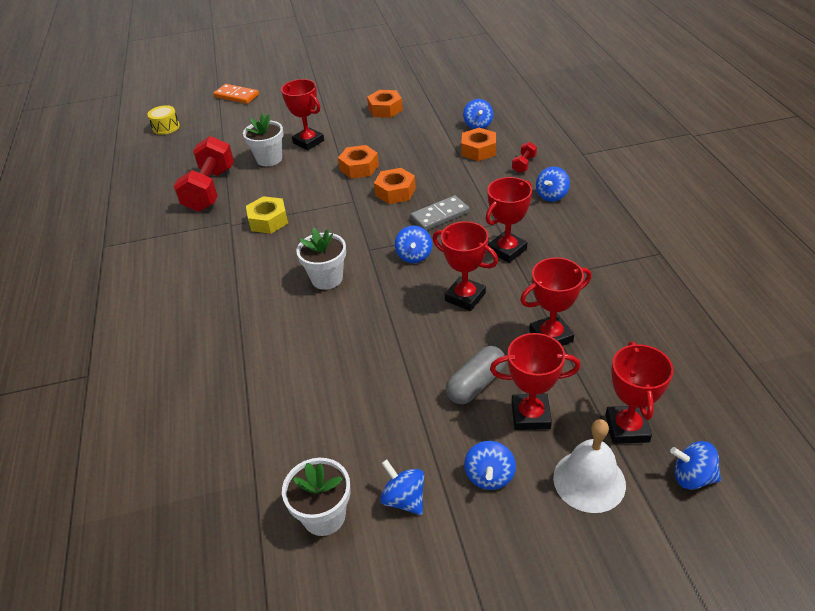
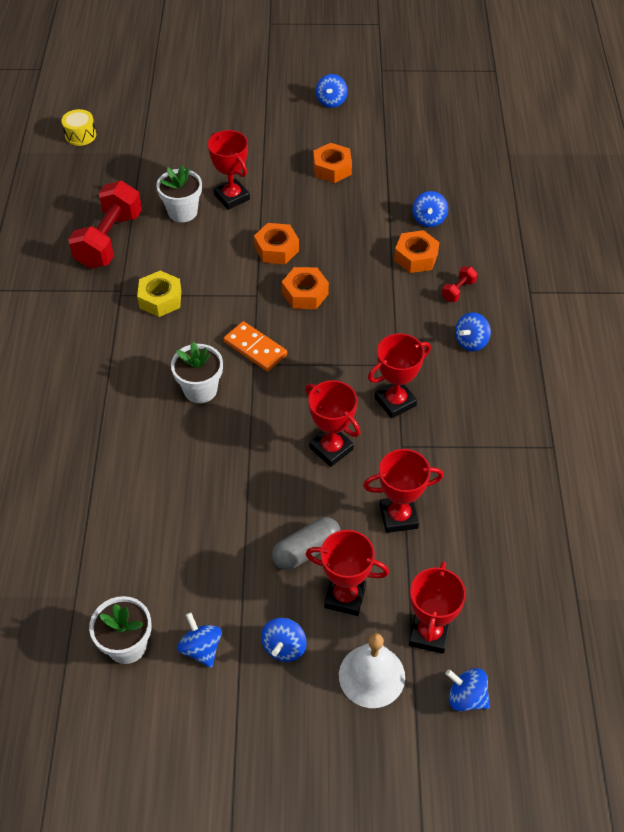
camera: 10 degrees right, 10 degrees up
(236, 96) = (169, 105): orange domino -> orange domino (255, 348)
(414, 256) = (297, 384): blue spinning top -> blue spinning top (331, 101)
(440, 215) = (341, 338): grey domino -> none

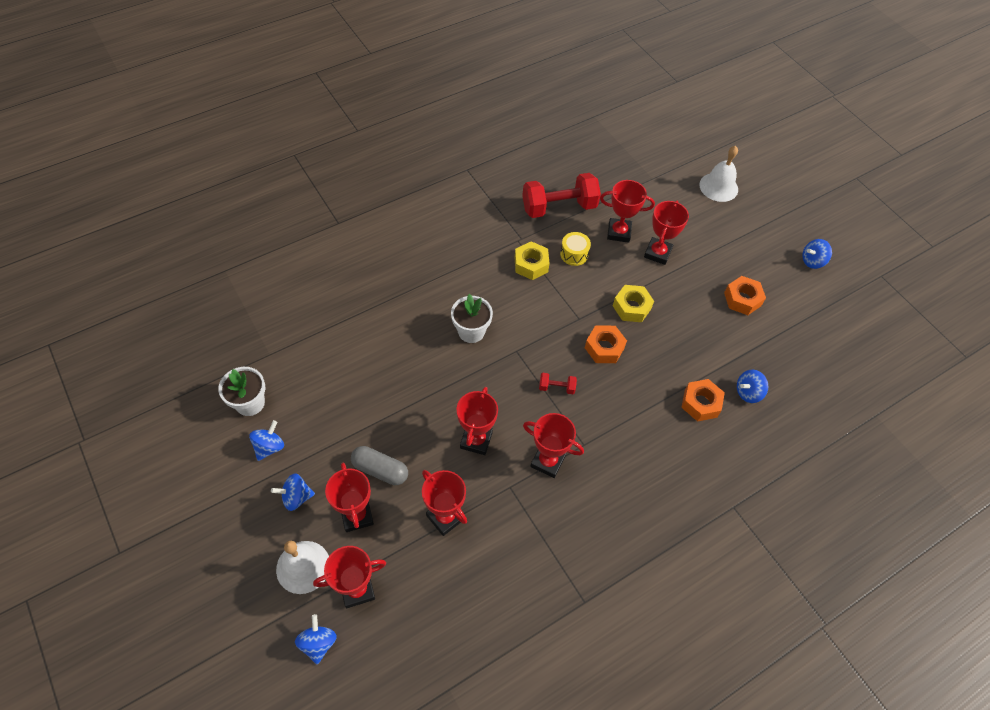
camera: 55 degrees right, 5 degrees up
(80, 135) = (637, 137): yellow drum -> yellow drum (574, 254)
(182, 212) = (619, 232): white flower pot -> red trophy
(196, 113) = (718, 187): none -> white bell
(255, 348) = (530, 344): orange domino -> none
(276, 249) = (631, 307): orange nut -> yellow nut
(458, 290) = (691, 451): red dumbbell -> red dumbbell (556, 387)
(471, 342) = (645, 487): blue spinning top -> none

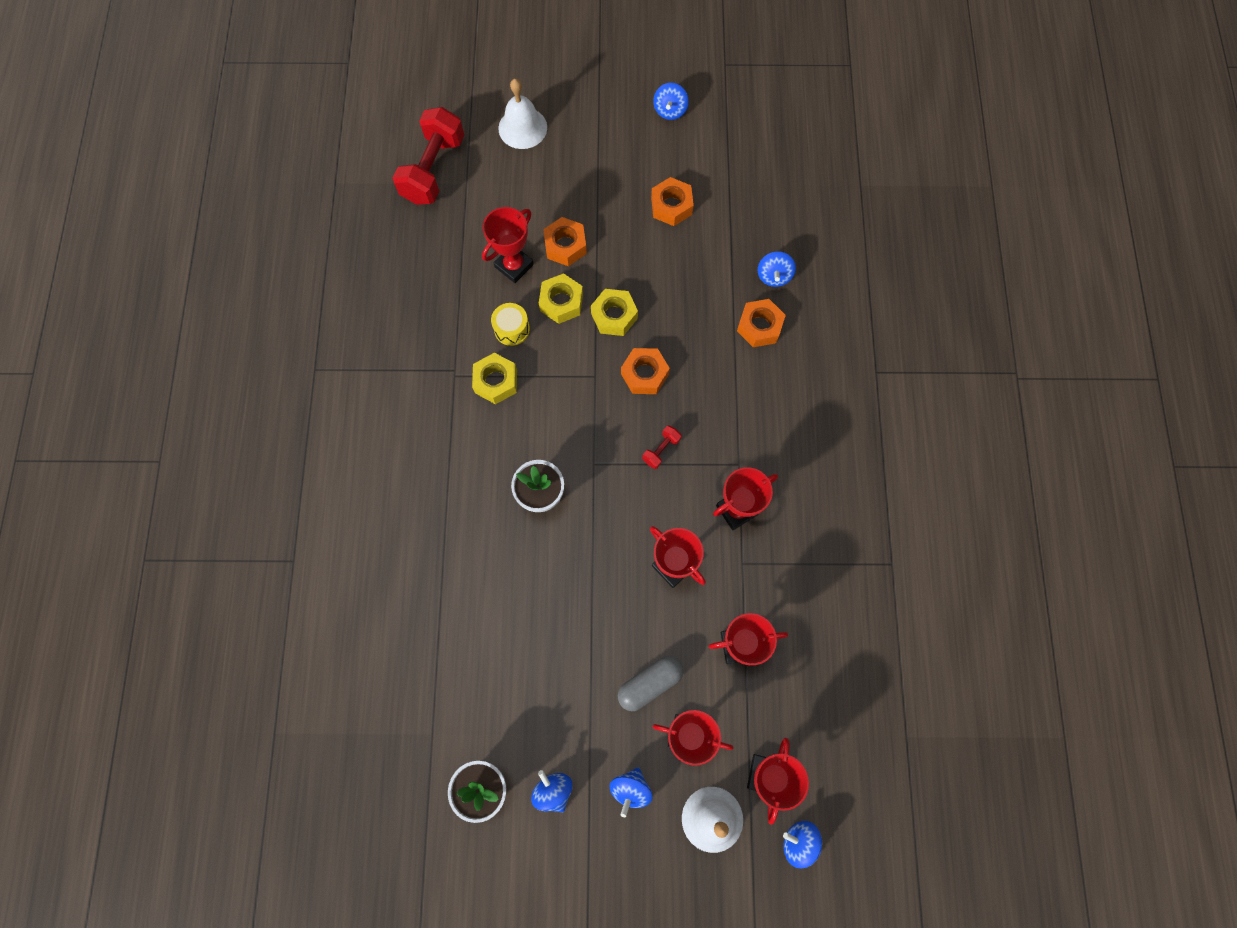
camera: 55 degrees left, 15 degrees up
(559, 207) = (439, 304): red dumbbell -> red dumbbell (434, 169)
(615, 272) = (561, 302): none -> yellow nut
(657, 253) = (565, 246): red trophy -> orange nut

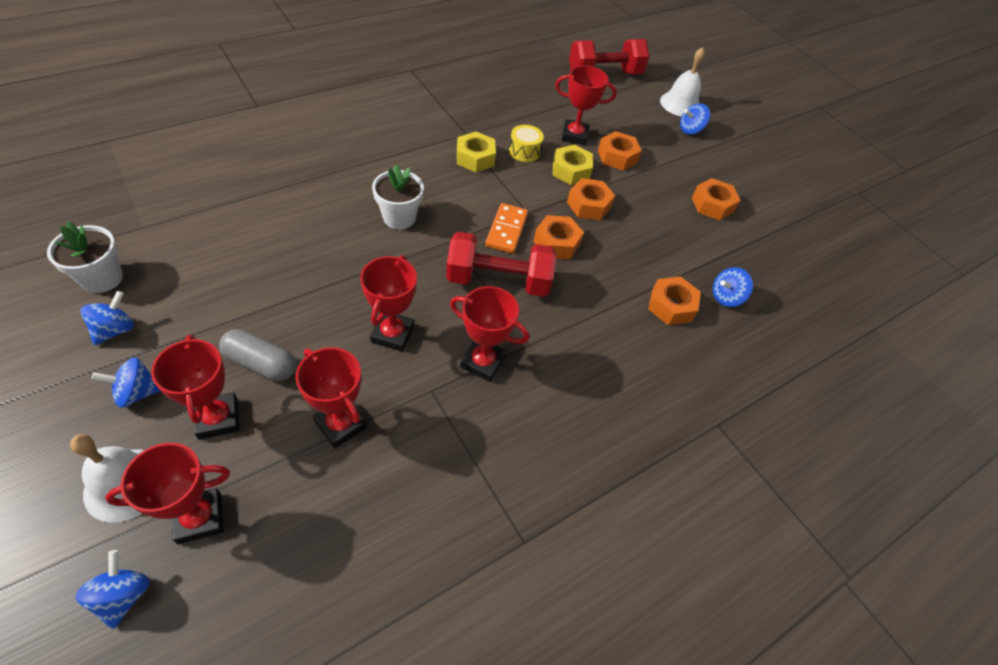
camera: 50 degrees right, 20 degrees down
(606, 408) = (506, 230): none -> orange domino
(614, 316) = (588, 205): yellow nut -> orange nut
(661, 450) = (498, 281): red dumbbell -> red dumbbell, size x2.31
(670, 111) = (784, 175): blue spinning top -> blue spinning top (690, 130)

